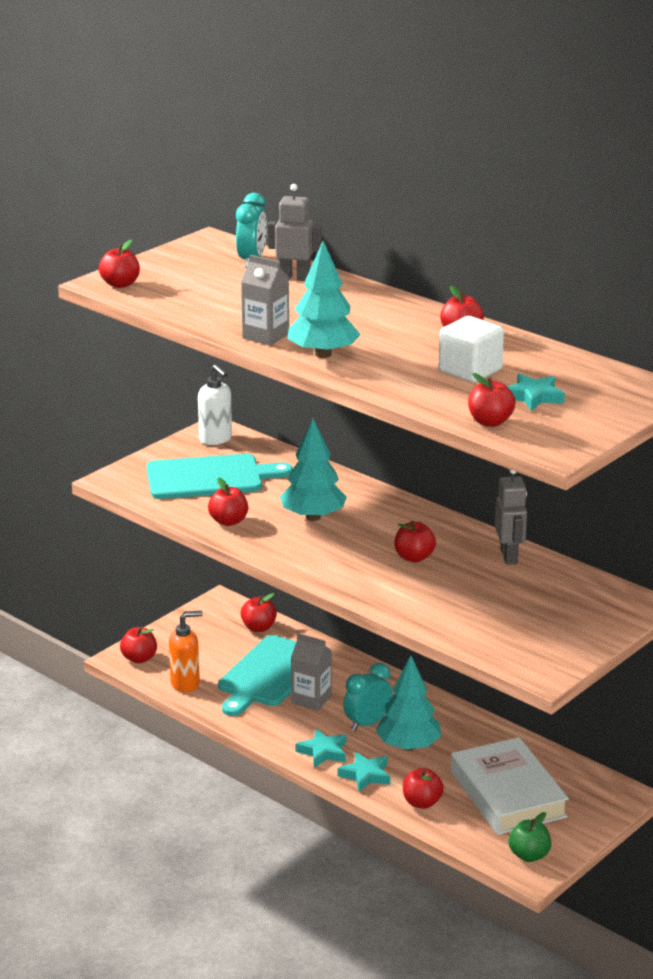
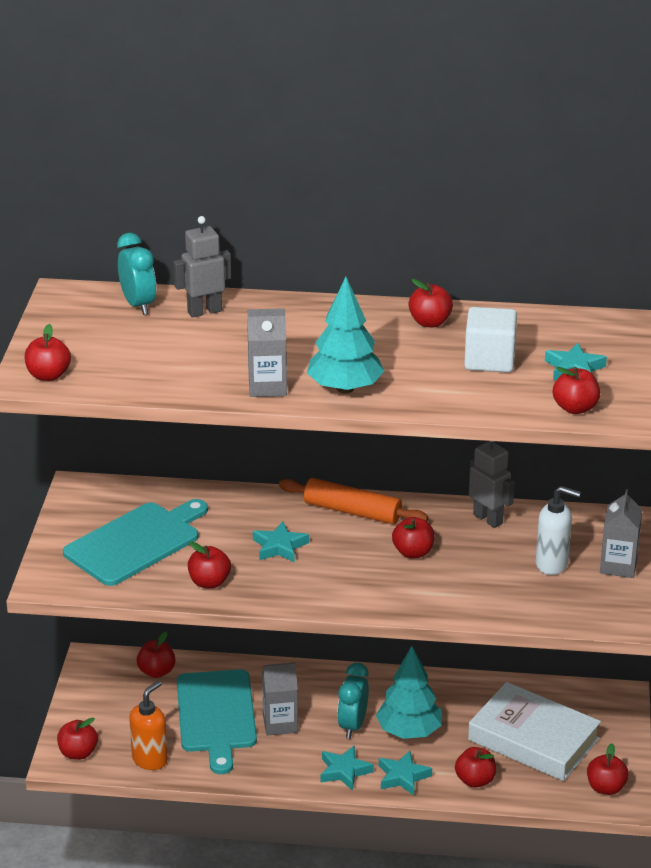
camera: 35 degrees left, 5 degrees up
(216, 439) = (92, 498): white soap dispenser -> white soap dispenser (552, 564)
(313, 517) = (279, 546): turquoise tree -> turquoise star
(403, 513) = (352, 511): none -> orange rolling pin
(529, 855) = (606, 788): green apple -> red apple
(578, 628) = (618, 566): none -> grey carton

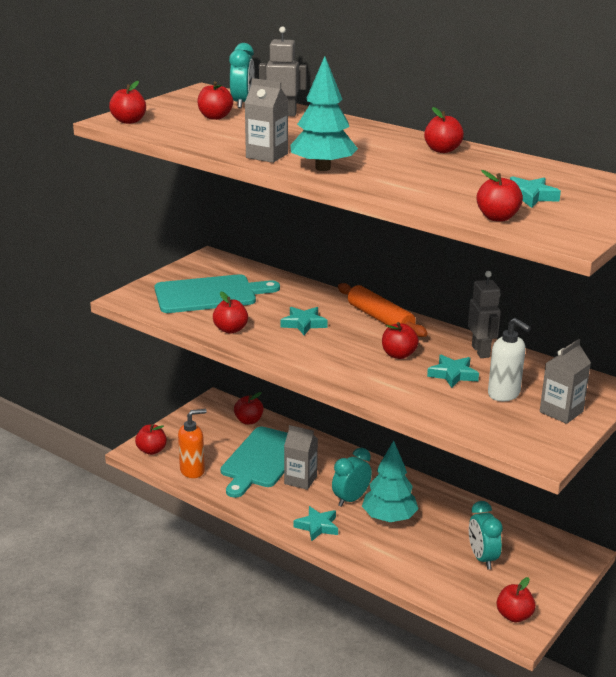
camera: 30 degrees right, 5 degrees down
(403, 777) = (357, 546): turquoise star -> turquoise star (453, 374)
(475, 780) = (410, 569): red apple -> red apple (215, 117)
(489, 360) = (462, 177): white cube -> none
(533, 739) = (482, 558): white book -> turquoise clock

